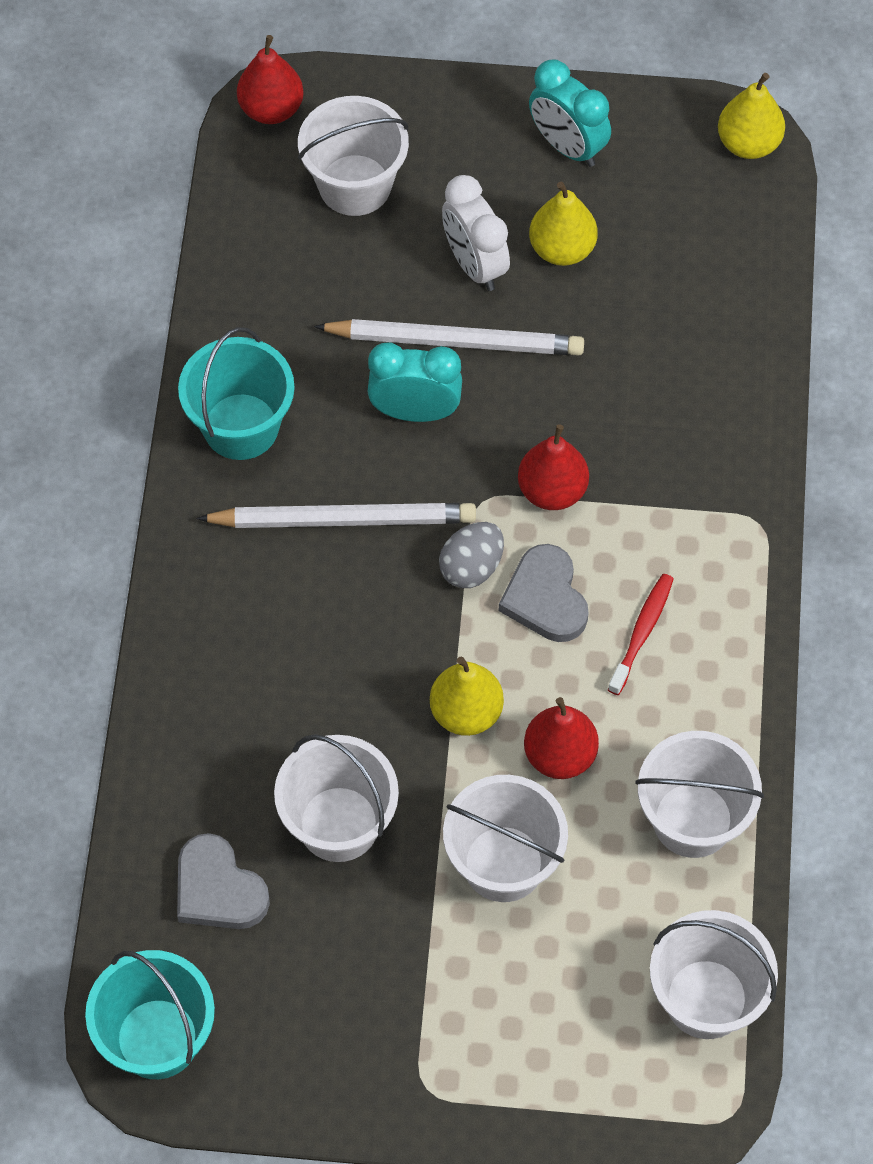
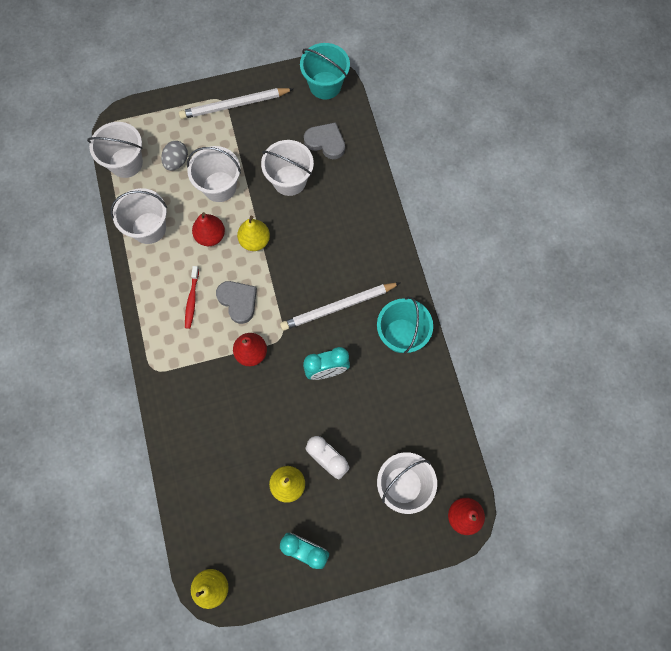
camera: 160 degrees right, 10 degrees up
(454, 341) = (322, 413): white pencil -> white pencil (235, 105)
(471, 567) = (274, 304): grey egg -> grey egg (176, 162)

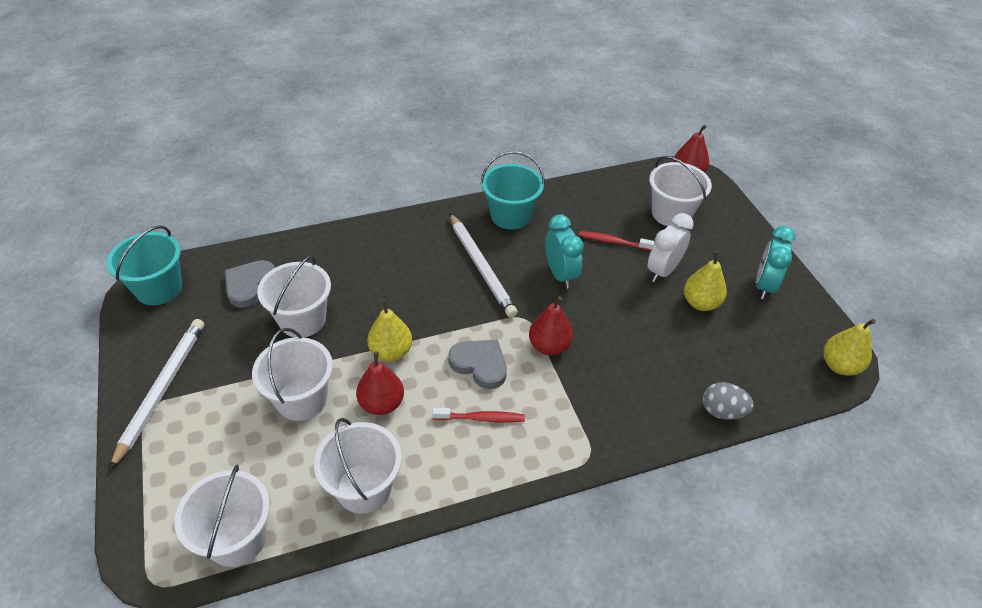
camera: 95 degrees left, 25 degrees down
(176, 162) = (249, 460): grey egg -> grey egg (722, 411)
(235, 105) = (162, 390): white pencil -> white pencil turned 150 degrees counterclockwise
(238, 301) = (480, 364): grey heart -> grey heart turned 75 degrees clockwise
(365, 422) = (613, 242): none -> red toothbrush

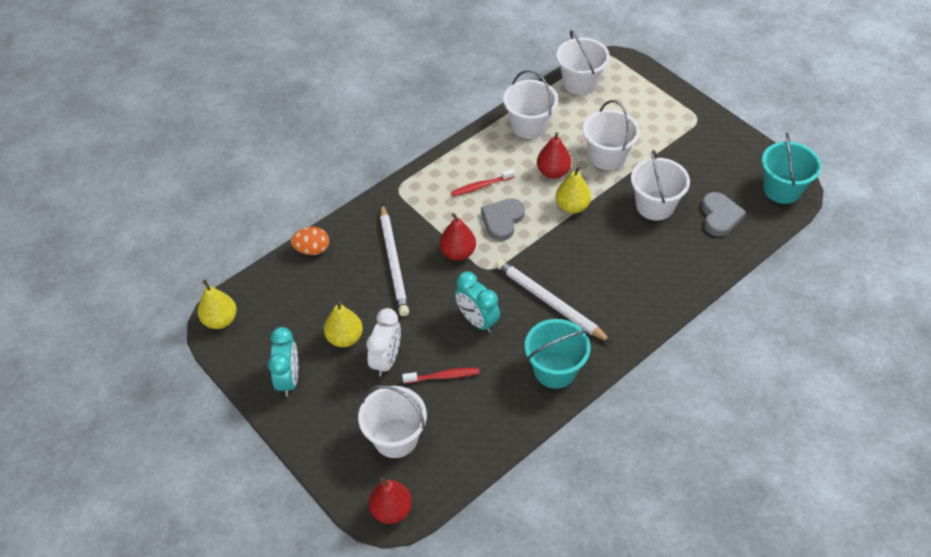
camera: 160 degrees right, 5 degrees up
(162, 390) = (700, 130): white pencil -> white pencil (393, 262)
(480, 364) = (502, 220): grey heart -> grey heart turned 105 degrees clockwise
(722, 411) = (312, 249): grey egg -> orange egg

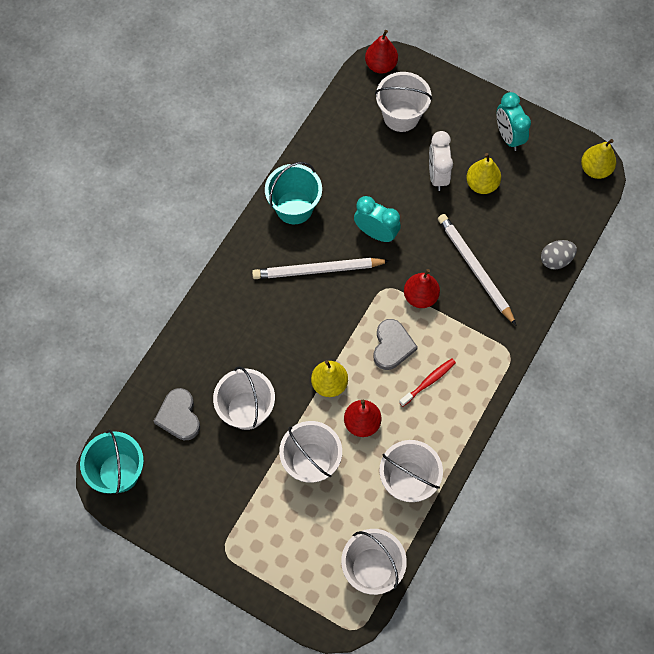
camera: 160 degrees right, 15 degrees up
(312, 249) = (556, 260): orange egg -> grey egg
(443, 376) = (385, 175): red toothbrush -> none
(550, 302) = (318, 270): white pencil -> white pencil turned 150 degrees clockwise

